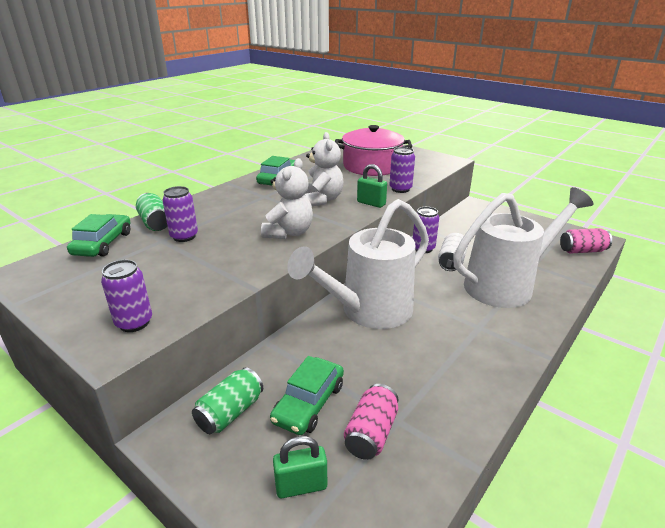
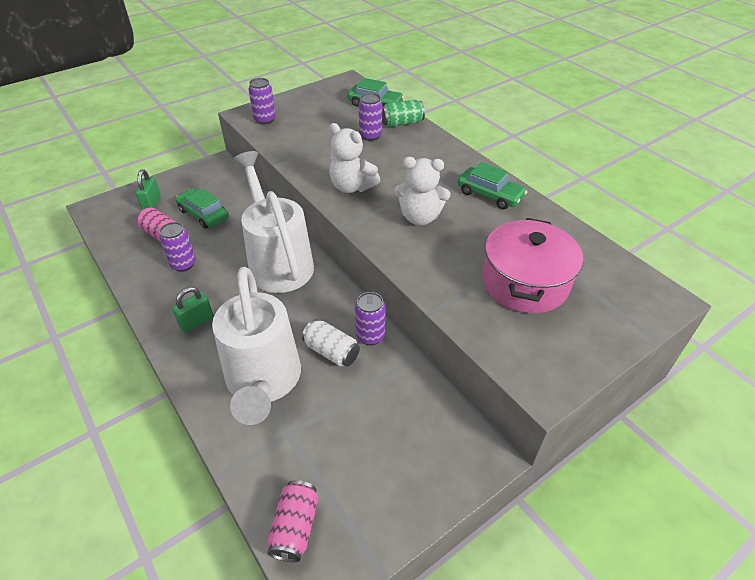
camera: 105 degrees right, 15 degrees up
(230, 412) = (218, 184): green can -> none
(371, 203) = (397, 252): green padlock -> green padlock (196, 322)
(400, 189) = (432, 289): purple can -> purple can (183, 264)

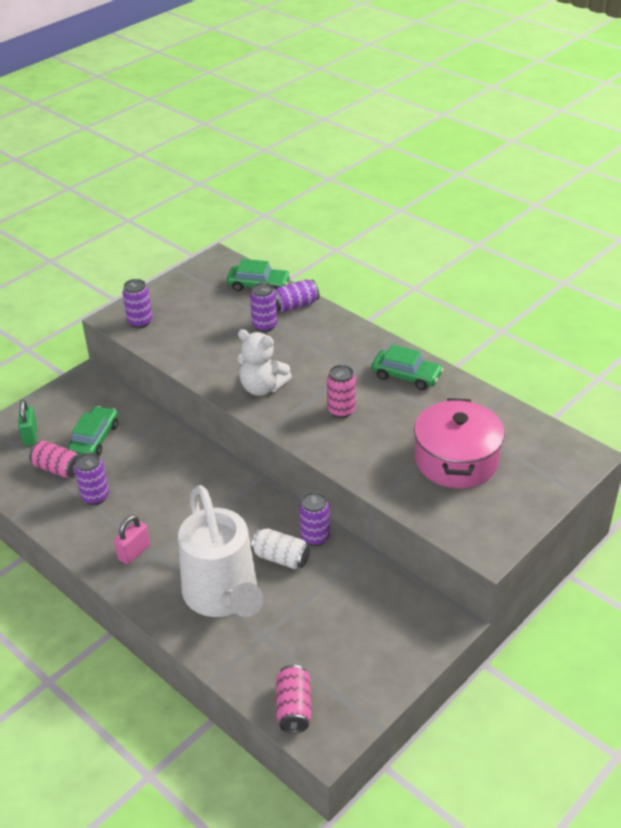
camera: 10 degrees left, 5 degrees down
(196, 322) = (134, 552): green padlock -> pink padlock
(203, 214) = (95, 439): green car -> green car turned 75 degrees clockwise
(278, 262) = (197, 478): white watering can -> none
(402, 123) = (295, 305): green can -> purple can
(420, 217) = (341, 410): white teddy bear -> pink can

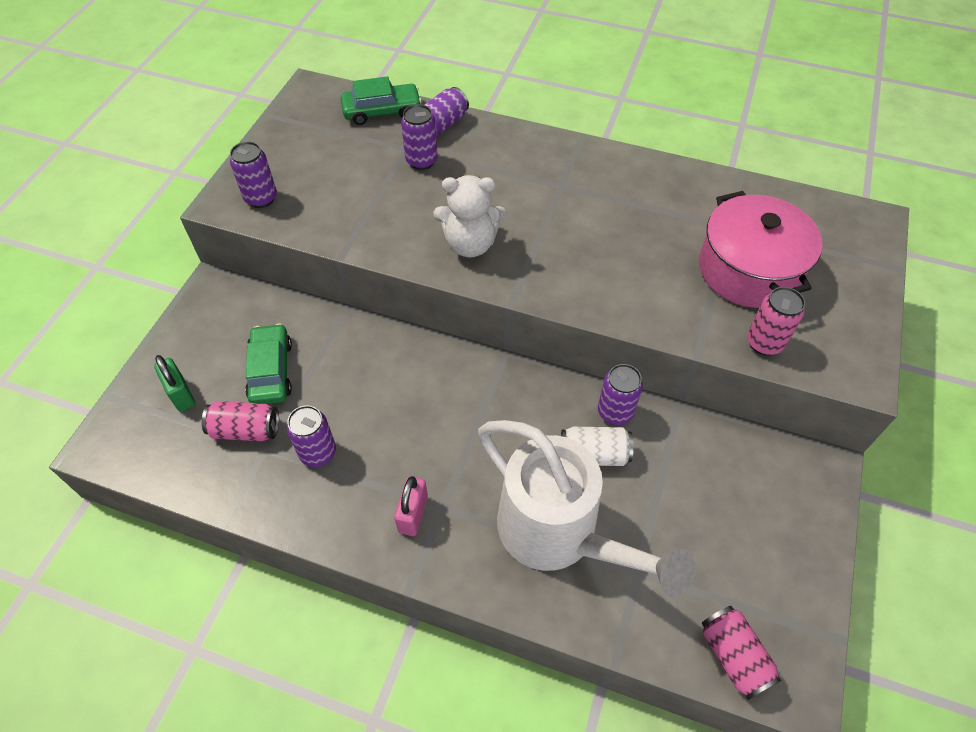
camera: 25 degrees left, 15 degrees up
(341, 410) = (581, 246): pink can -> pink can (764, 343)
(406, 376) = (624, 180): green car -> none

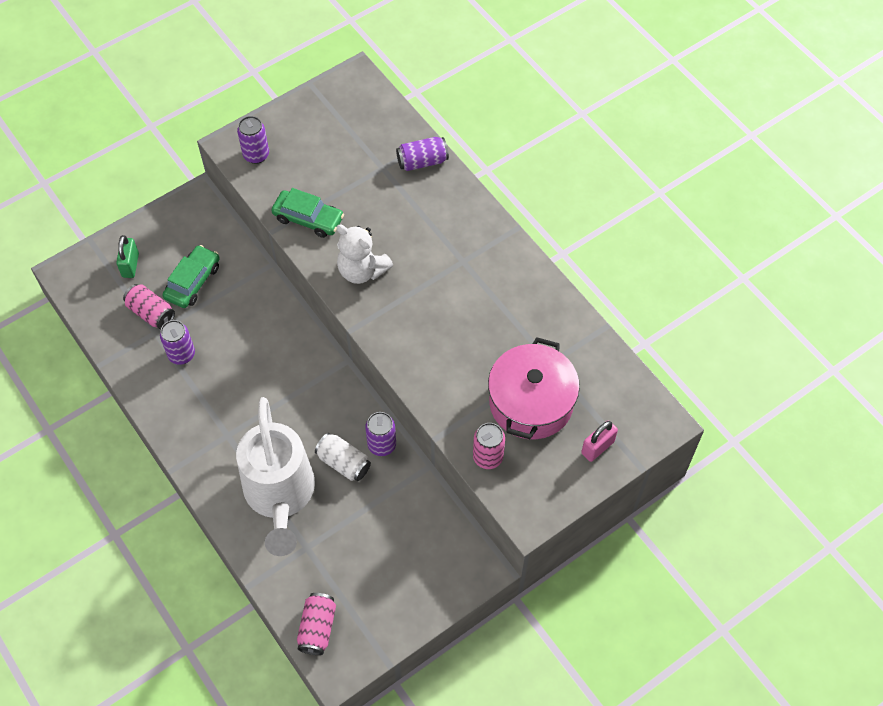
camera: 35 degrees right, 5 degrees up
(382, 111) = (391, 125): green car -> green car (308, 218)
(413, 514) = (207, 428): pink padlock -> pink padlock (597, 447)
(421, 161) = (384, 185): purple can -> none

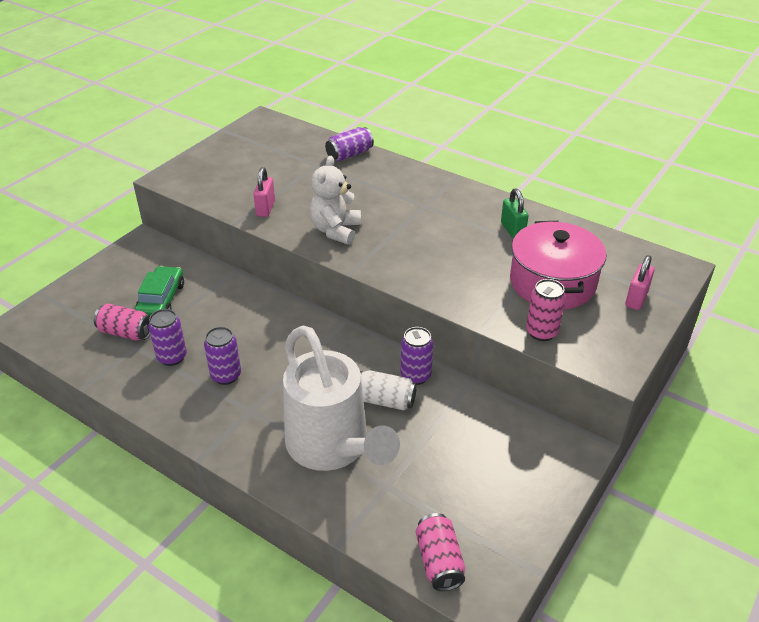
camera: 20 degrees left, 20 degrees down
(130, 265) = (90, 302): green padlock -> green padlock (512, 230)
(256, 155) = (195, 179): purple can -> purple can (226, 376)
(308, 218) = (265, 208): green car -> pink padlock
(362, 270) = (336, 230): white teddy bear -> white teddy bear turned 90 degrees clockwise

